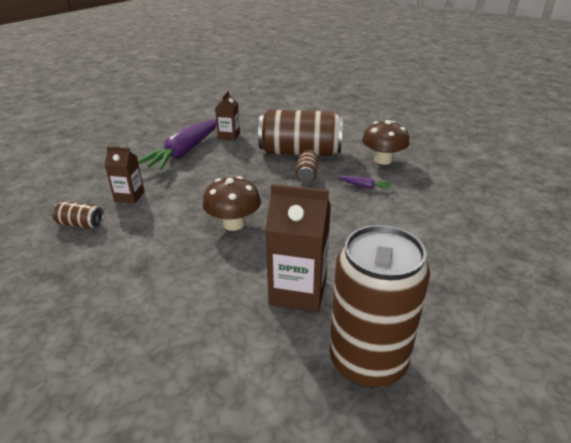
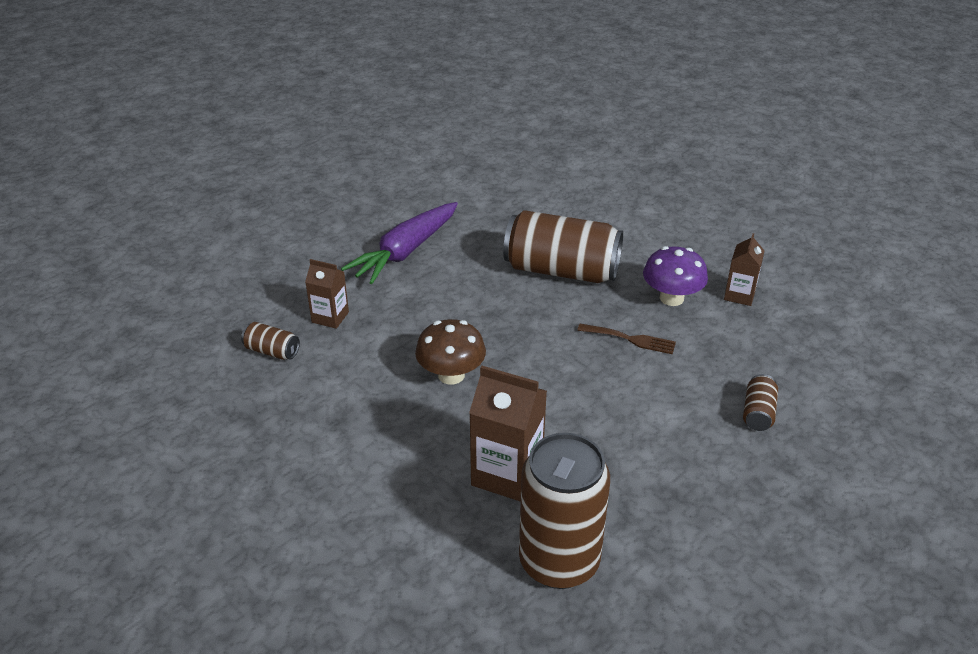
camera: 10 degrees right, 5 degrees up
(229, 136) = (470, 229): brown carton -> brown carton (739, 295)
(307, 175) = (560, 310): brown can -> brown can (758, 413)
(364, 186) = (631, 339): purple carrot -> brown fork
(383, 160) = (671, 298): brown mushroom -> purple mushroom

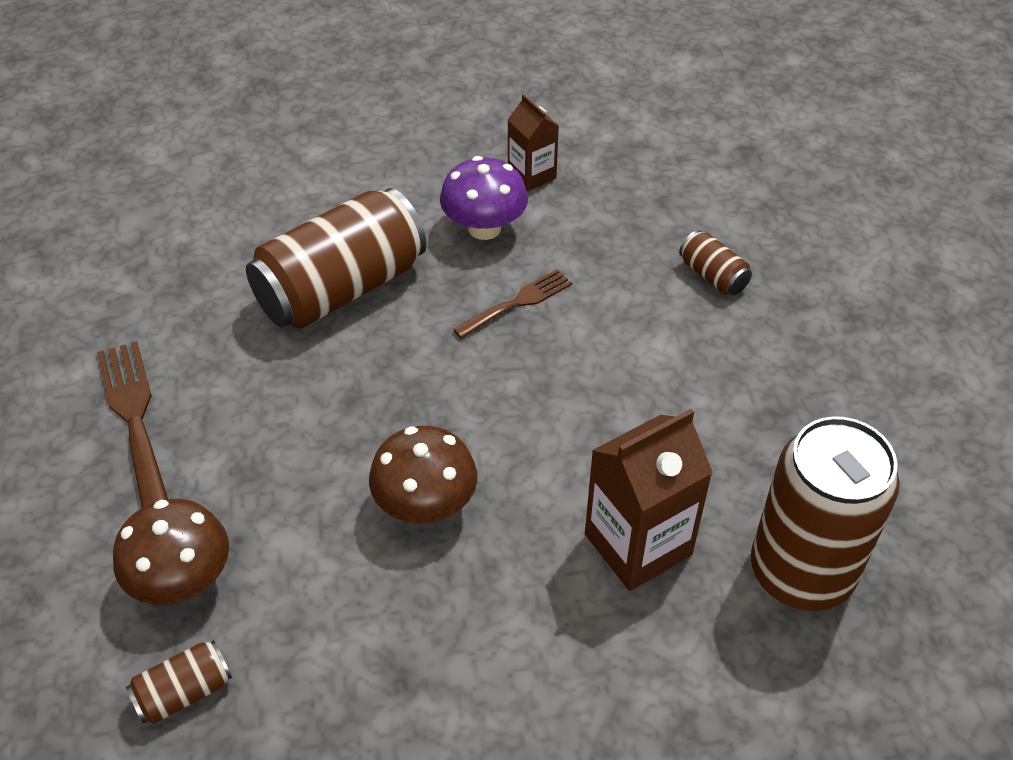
camera: 55 degrees left, 10 degrees up
(330, 317) = (182, 580): brown carton -> brown mushroom
(405, 251) = (134, 418): purple carrot -> brown fork

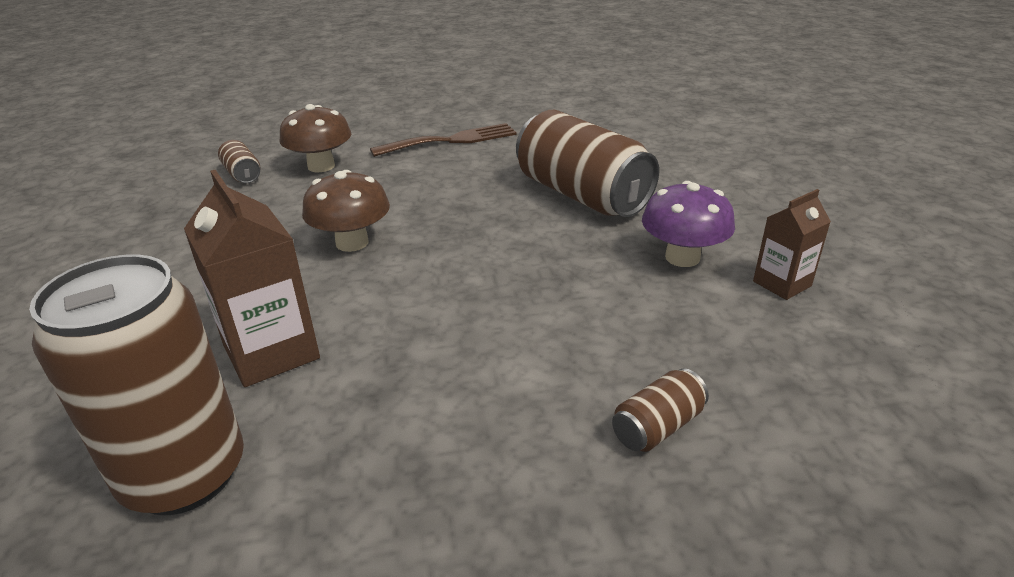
camera: 90 degrees right, 15 degrees down
(518, 302) = (581, 279): brown fork -> none

